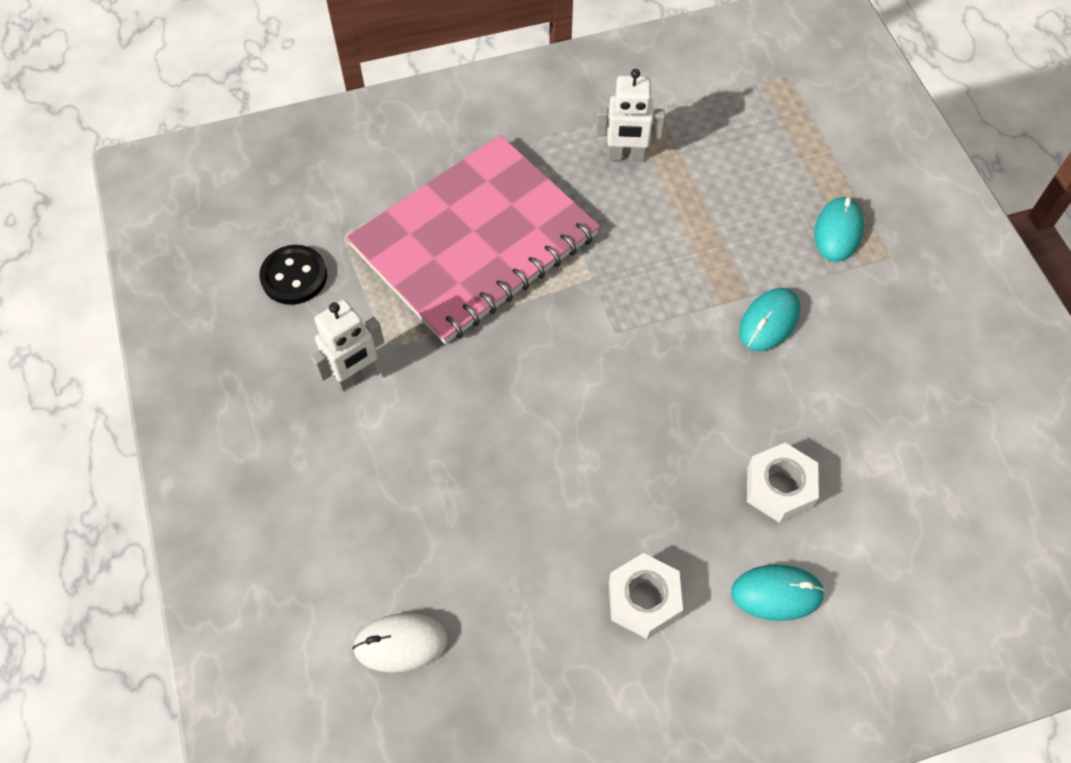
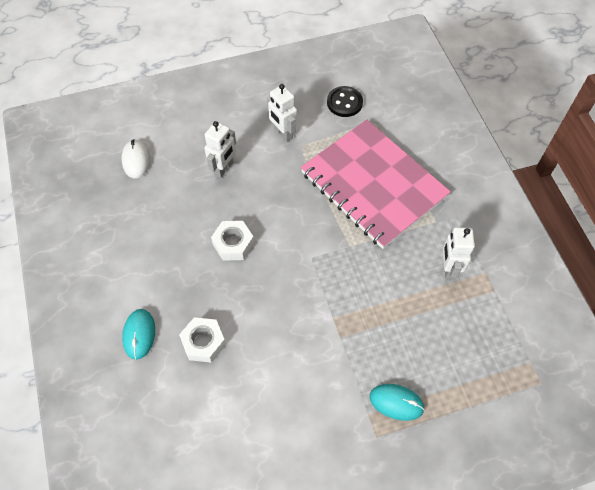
camera: 90 degrees right, 0 degrees up
(431, 474) = (223, 169): none -> white robot
(643, 600) = (144, 266): white nut -> white nut (233, 244)
(769, 321) = (320, 348): turquoise mouse -> none

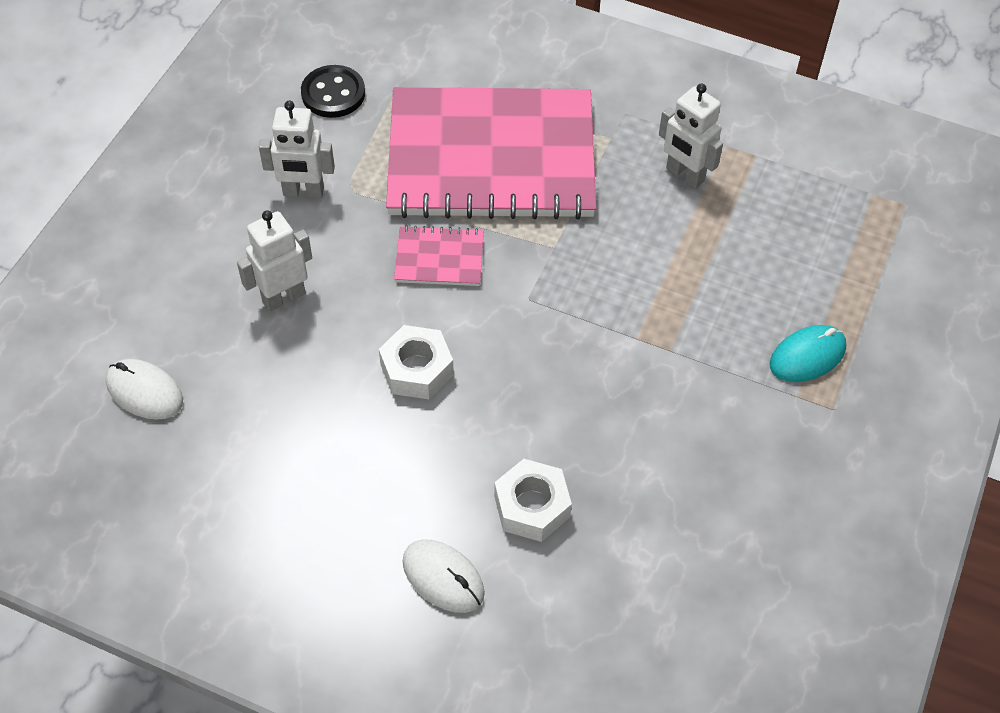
camera: 50 degrees left, 5 degrees down
(139, 334) = (443, 577): turquoise mouse -> white mouse
(223, 169) = (283, 297): white robot -> white robot turned 105 degrees counterclockwise
(299, 207) = (439, 258): none -> pink notebook

